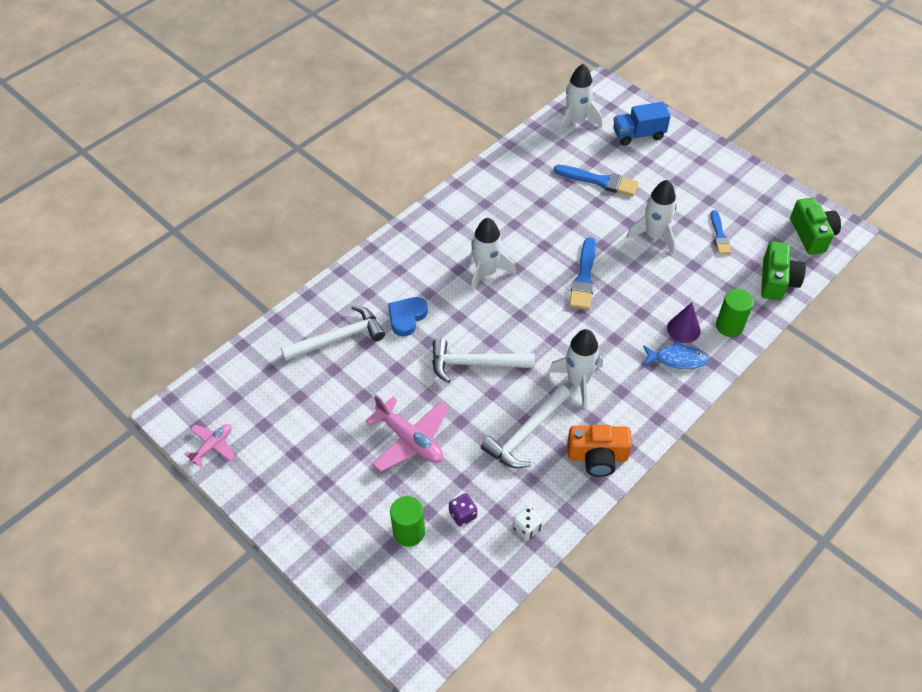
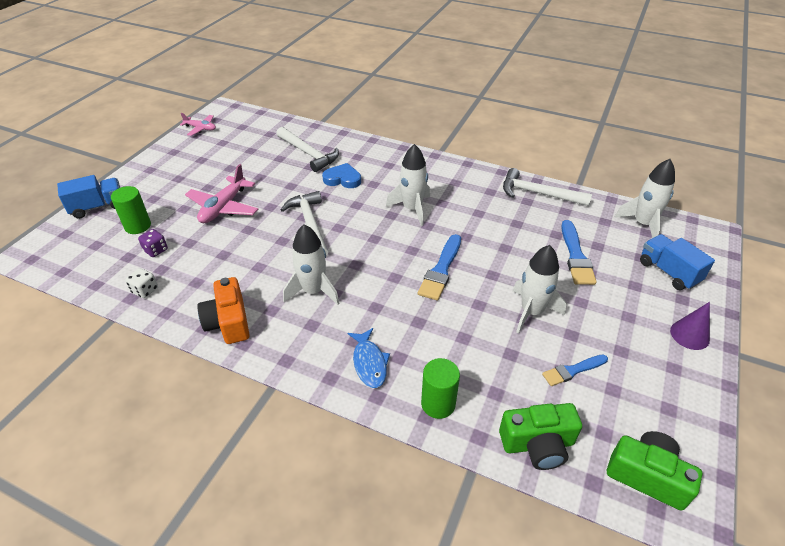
camera: 70 degrees right, 10 degrees down
(348, 577) = (98, 207): none -> blue truck
(526, 433) = (244, 269): white hammer -> white hammer (538, 193)
(584, 278) = (441, 270): blue brush -> blue brush turned 60 degrees counterclockwise
(683, 329) = (413, 361): purple cone -> purple cone (689, 335)
(812, 234) = (647, 476): green camera -> green camera turned 120 degrees counterclockwise

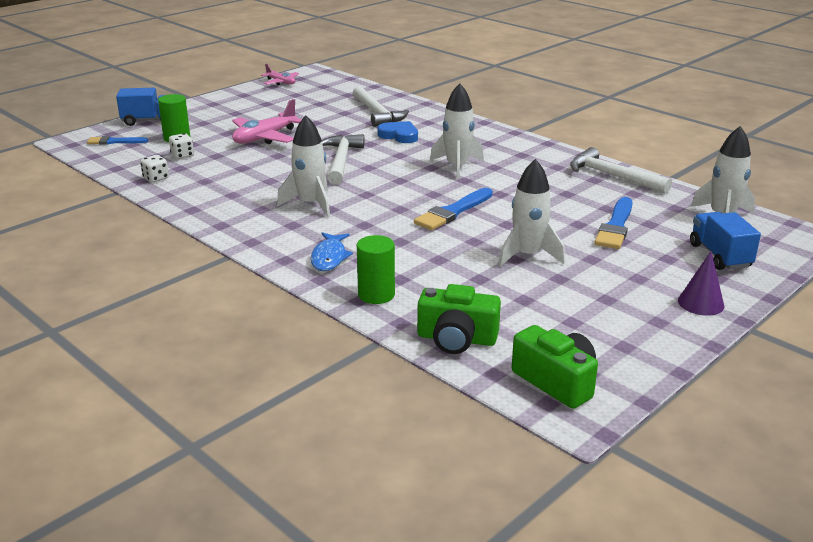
camera: 20 degrees right, 15 degrees down
(156, 250) = (182, 155): purple dice -> white dice
(228, 322) = (216, 210): orange camera -> none
(572, 371) = (538, 301): blue brush -> blue brush (114, 142)

